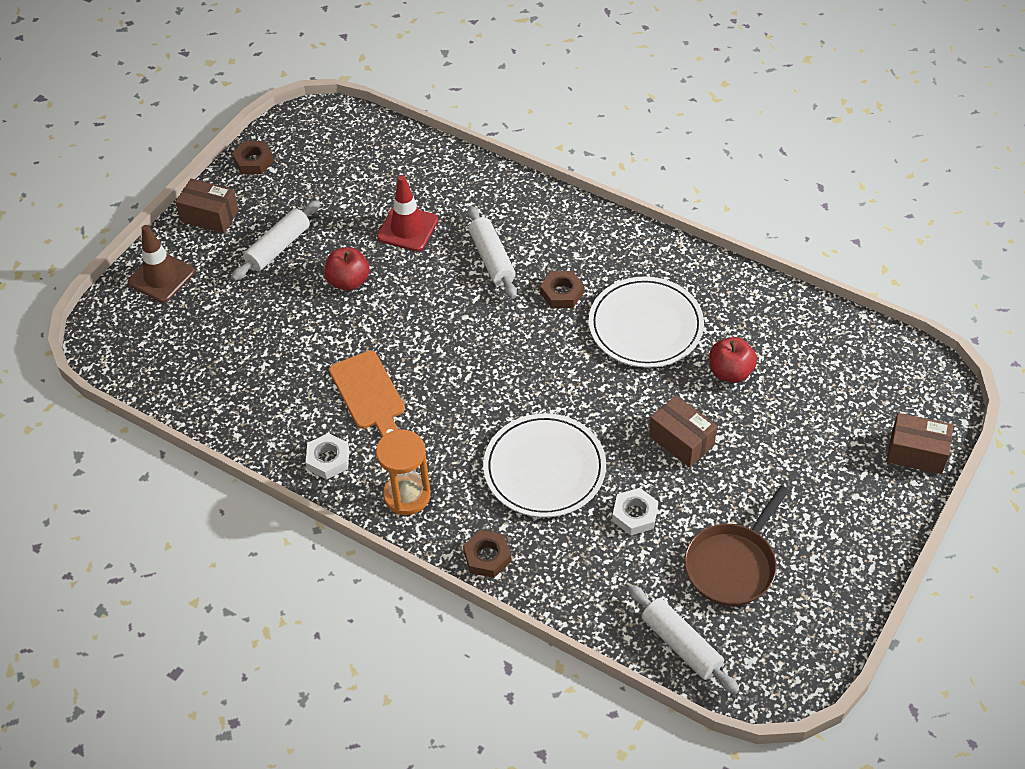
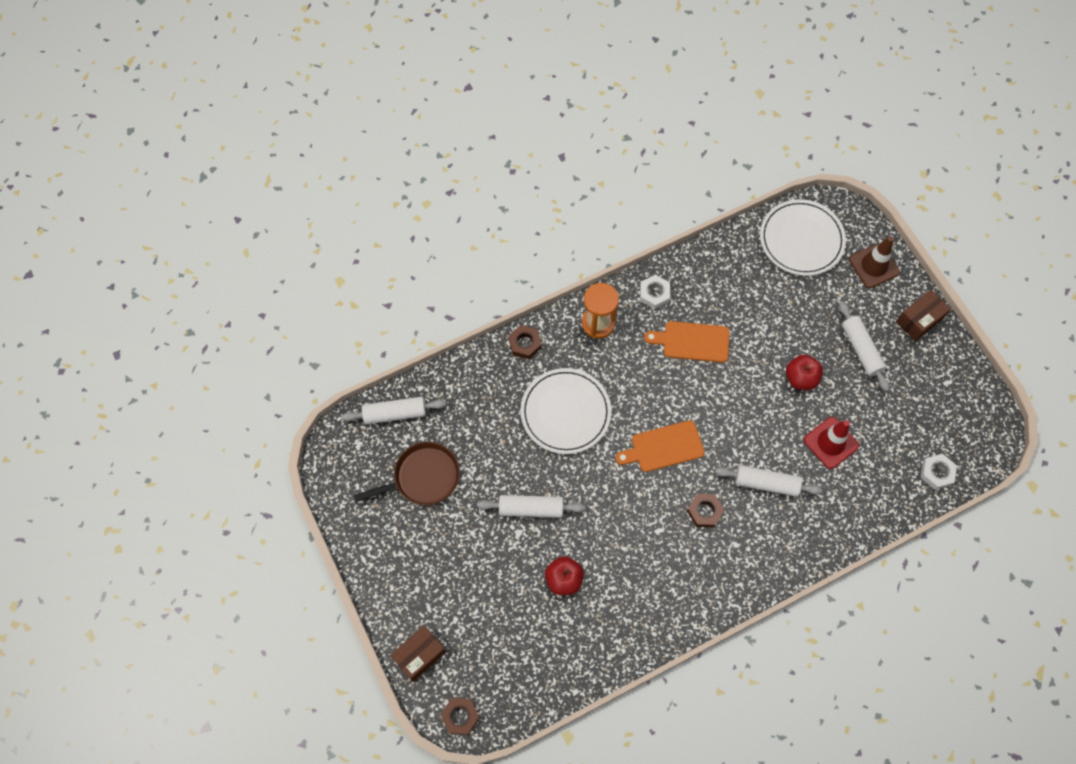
camera: 120 degrees right, 15 degrees up
(253, 161) = (963, 373): brown nut -> brown nut (460, 717)
(517, 359) = (663, 447): none -> orange cutting board
(635, 515) = (496, 444): white nut -> white nut (936, 473)
(645, 325) = (640, 550): white plate -> white plate (801, 239)
(681, 440) = (531, 509): brown box -> white rolling pin
(732, 565) = (423, 477): brown pan -> brown pan turned 90 degrees clockwise

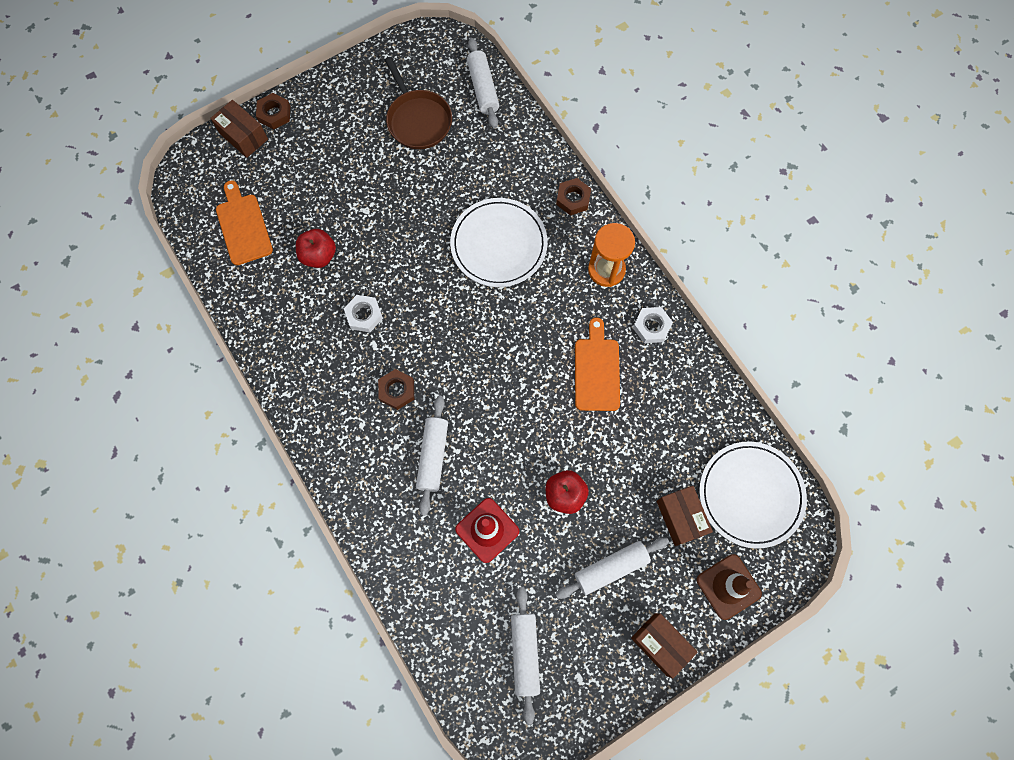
camera: 85 degrees right, 5 degrees up
(460, 717) = (186, 176): brown nut -> brown nut (274, 114)
(531, 509) = (391, 219): white rolling pin -> white rolling pin (525, 653)
(663, 447) = (467, 345): orange cutting board -> orange cutting board (243, 226)
(820, 293) = (680, 517): none -> brown box
(936, 473) = (459, 659): white nut -> white nut (364, 315)

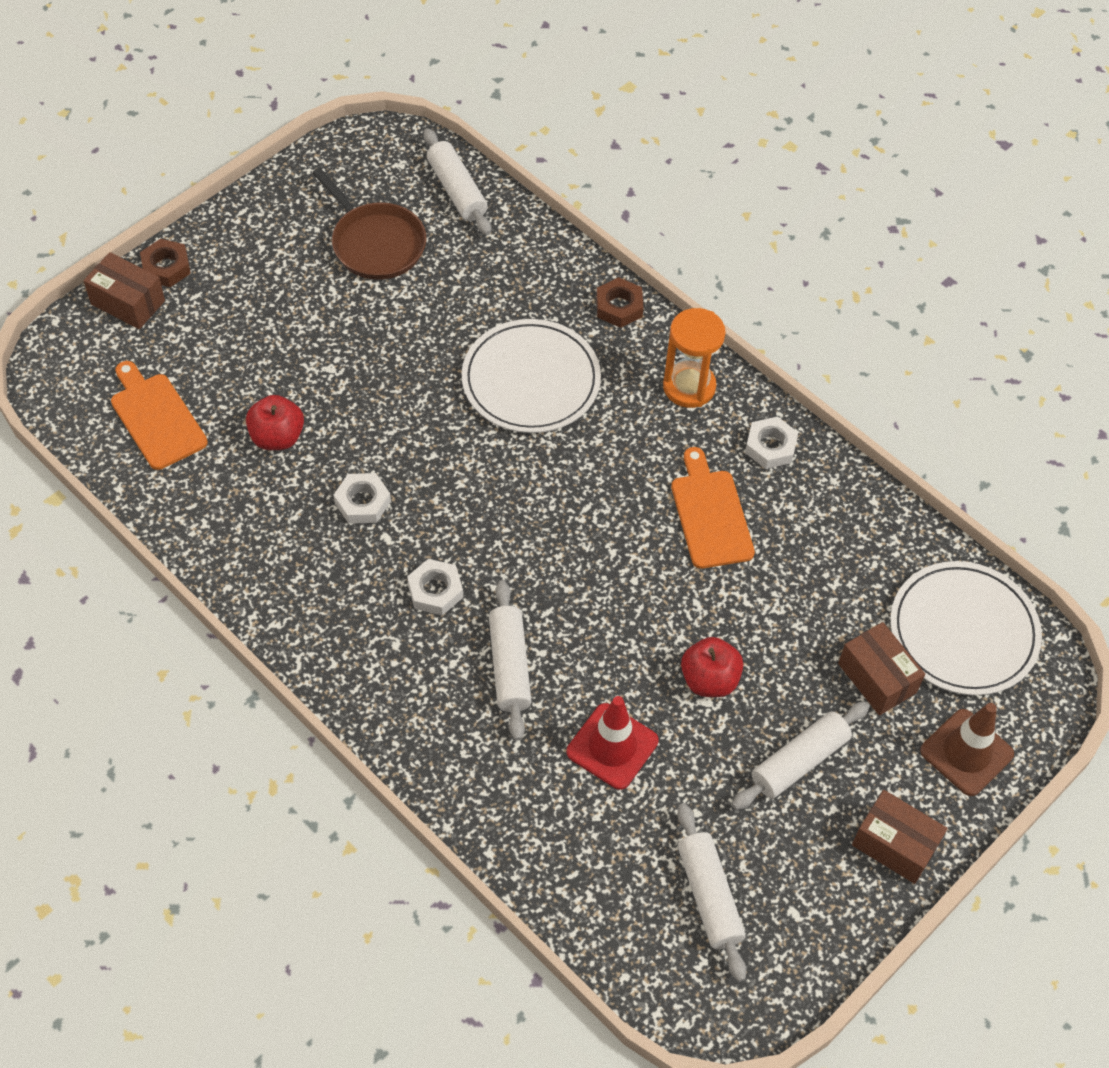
camera: 15 degrees left, 15 degrees down
(397, 391) = (435, 591): brown nut -> white nut

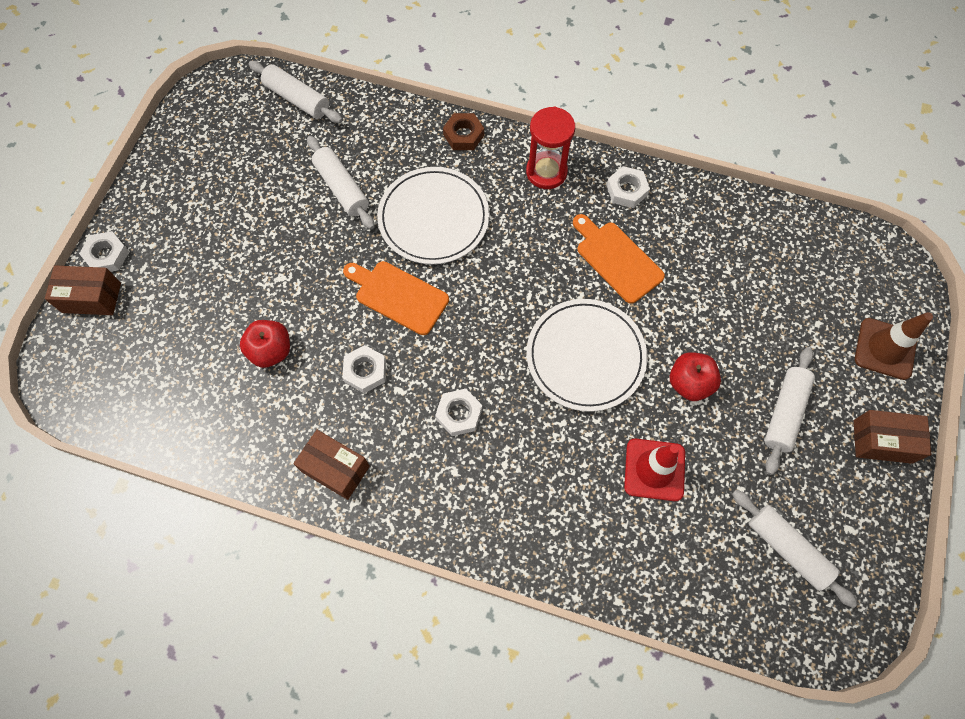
camera: 25 degrees left, 10 degrees up
(156, 417) = (166, 380): orange cutting board -> orange cutting board (398, 296)
(166, 267) = (107, 255): brown nut -> white nut
(376, 243) = (260, 165): brown pan -> none
(509, 666) = (546, 445): white rolling pin -> white rolling pin (341, 188)
(689, 387) = (546, 172): orange hourglass -> red hourglass
(877, 678) = (797, 324): brown box -> brown box (335, 469)
(963, 631) = (830, 262): white plate -> white plate (585, 356)

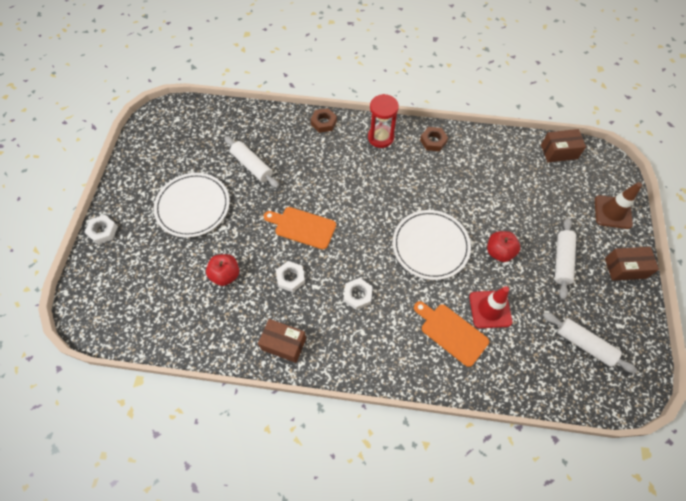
camera: 10 degrees left, 5 degrees down
(91, 297) = (97, 260): brown box -> brown box (559, 152)
(297, 99) = (212, 115): white rolling pin -> none
(433, 218) = (315, 175): white plate -> white plate (193, 206)
(616, 259) = (436, 183): orange cutting board -> orange cutting board (451, 332)
(627, 190) = (433, 141): white nut -> brown nut

